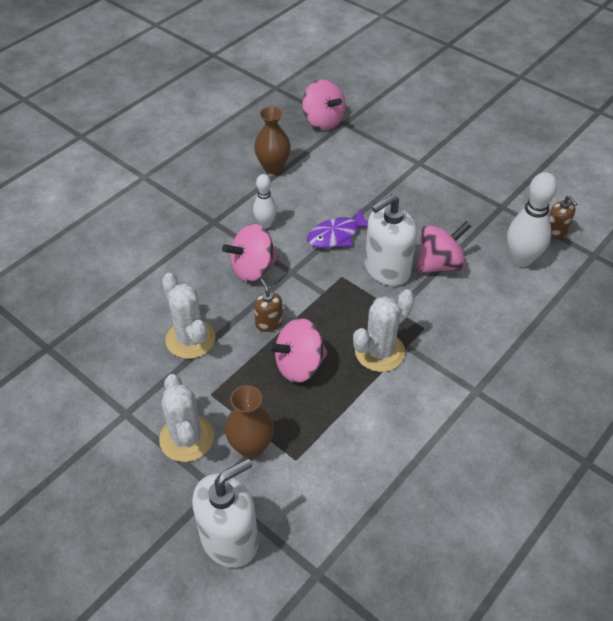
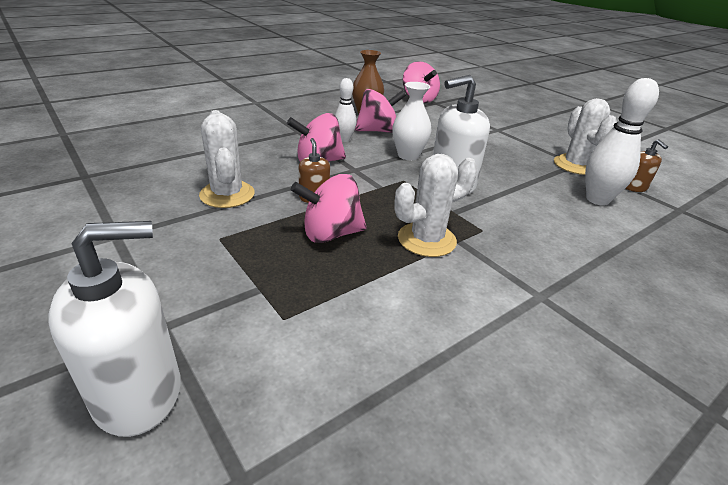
camera: 10 degrees right, 15 degrees down
(186, 438) = (164, 270): white cactus -> white cactus (575, 165)
(251, 446) = (235, 293): brown vase -> none
(337, 235) = (408, 155): purple fish -> white vase
(439, 264) = (507, 188): pink spinning top -> pink spinning top (377, 131)

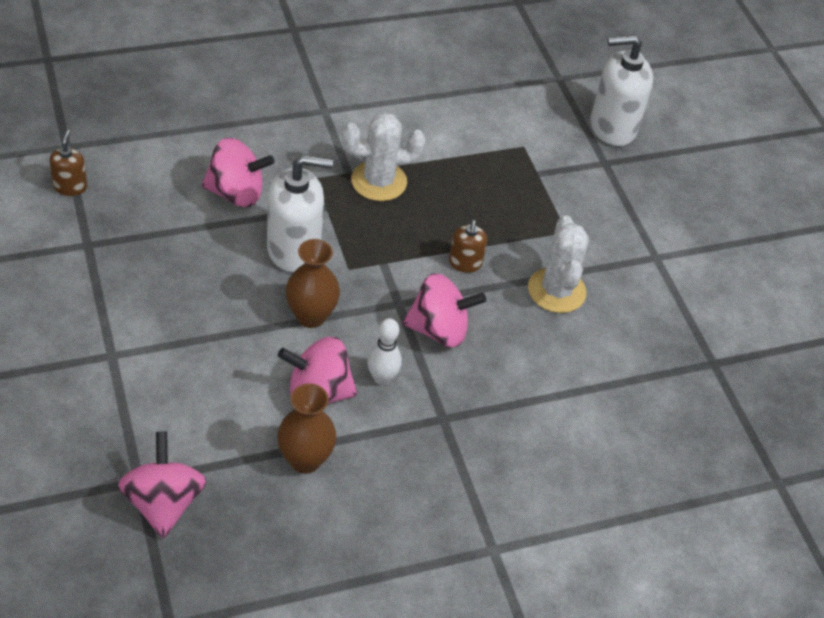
camera: 165 degrees left, 15 degrees up
(330, 234) = (465, 210): pink spinning top -> pink spinning top (236, 193)
(408, 155) = (311, 316): white vase -> brown vase
(575, 165) = (93, 241): white cactus -> none
(597, 200) = (145, 182): white bowling pin -> none

